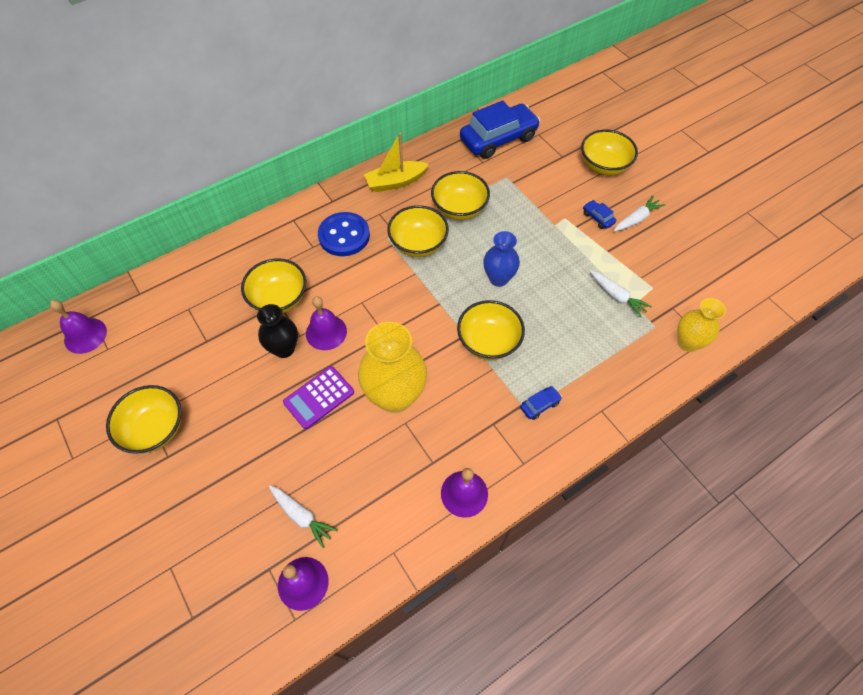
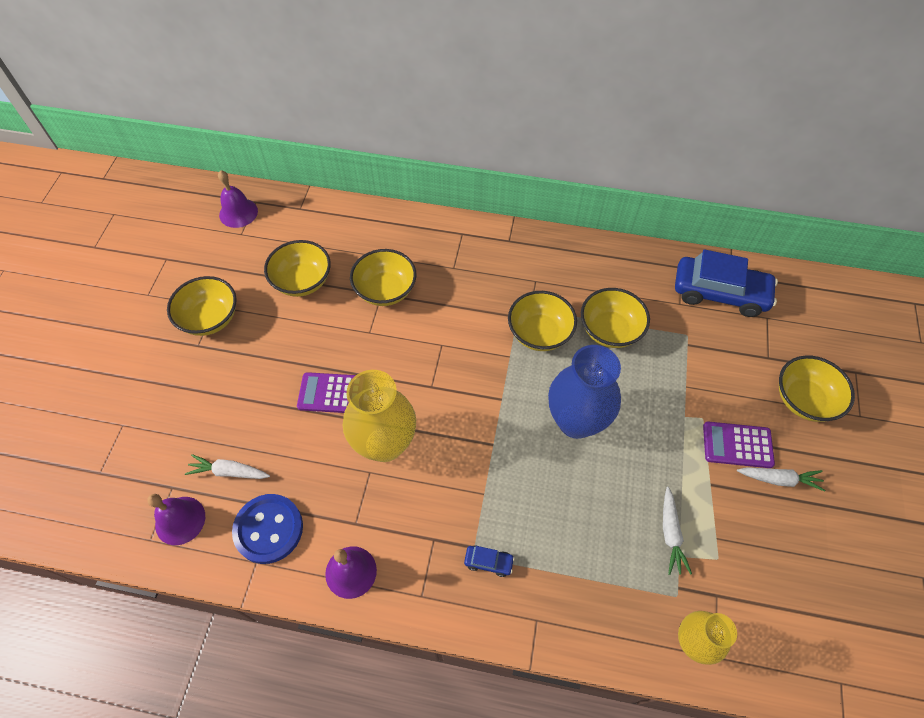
camera: 45 degrees right, 0 degrees up
(284, 349) = (348, 333): black vase -> none
(302, 516) = (229, 472): white carrot -> white carrot turned 105 degrees clockwise
(326, 332) = (390, 346): purple bell -> none
(344, 236) = (487, 278): blue button -> blue button (268, 529)
(395, 182) = (579, 263): yellow boat -> none
(488, 341) = (506, 468): yellow bowl -> yellow bowl (302, 281)
(498, 278) = (576, 421): blue vase -> blue vase, size x1.65
(598, 218) = (737, 445): blue car -> purple calculator

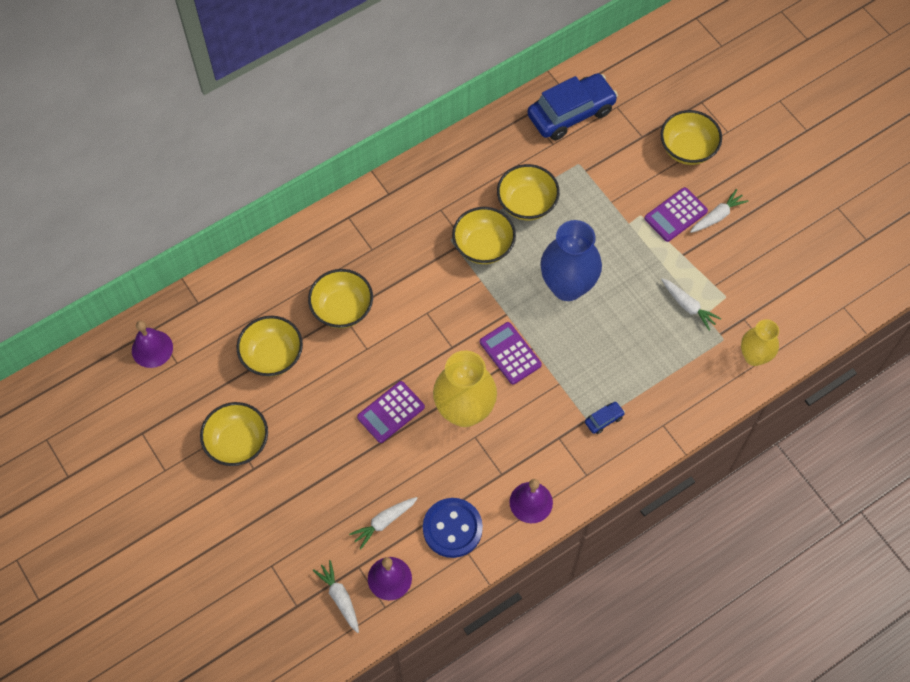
camera: 45 degrees left, 5 degrees up
(131, 498) = (339, 598): none -> white carrot
(470, 432) = (510, 353): none -> purple calculator

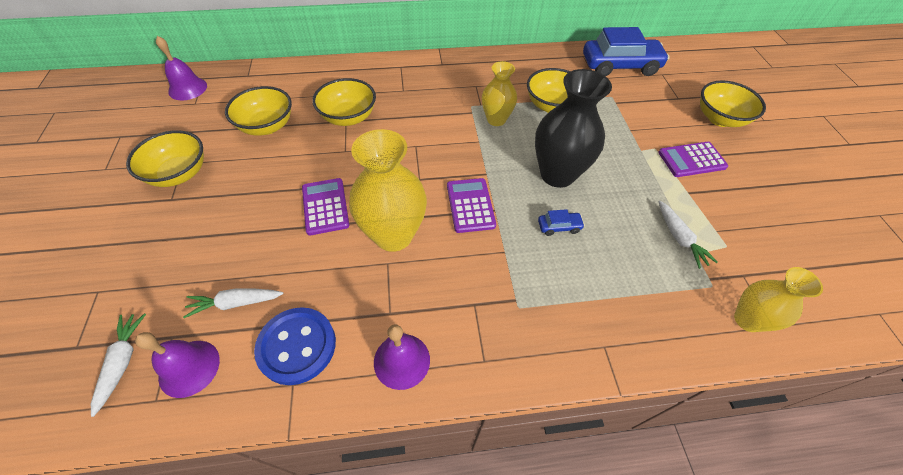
camera: 25 degrees right, 10 degrees down
(391, 412) = (325, 206): purple calculator -> purple calculator turned 90 degrees clockwise
(483, 246) = (496, 120): yellow bowl -> yellow vase
(567, 286) = (557, 174): blue vase -> black vase
(604, 419) = (535, 308): blue car -> blue car (559, 227)
(717, 216) = (736, 175): white carrot -> none

